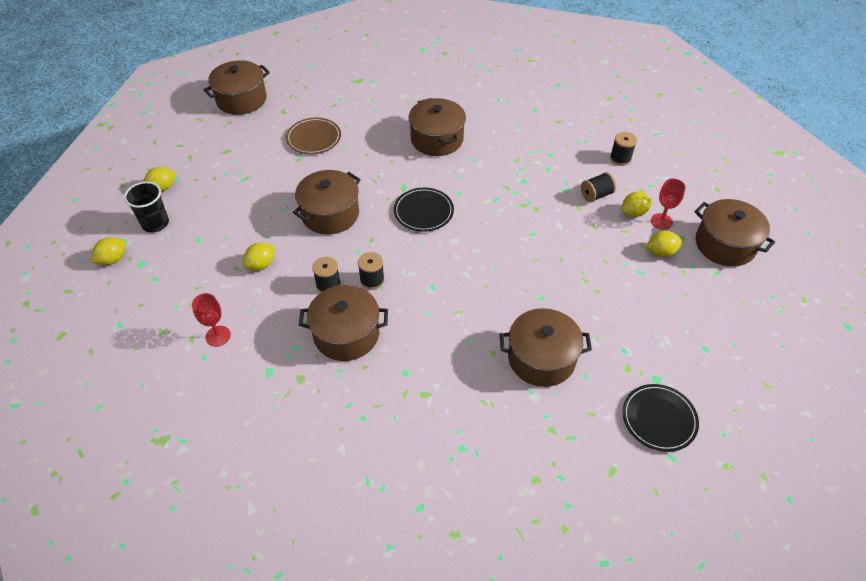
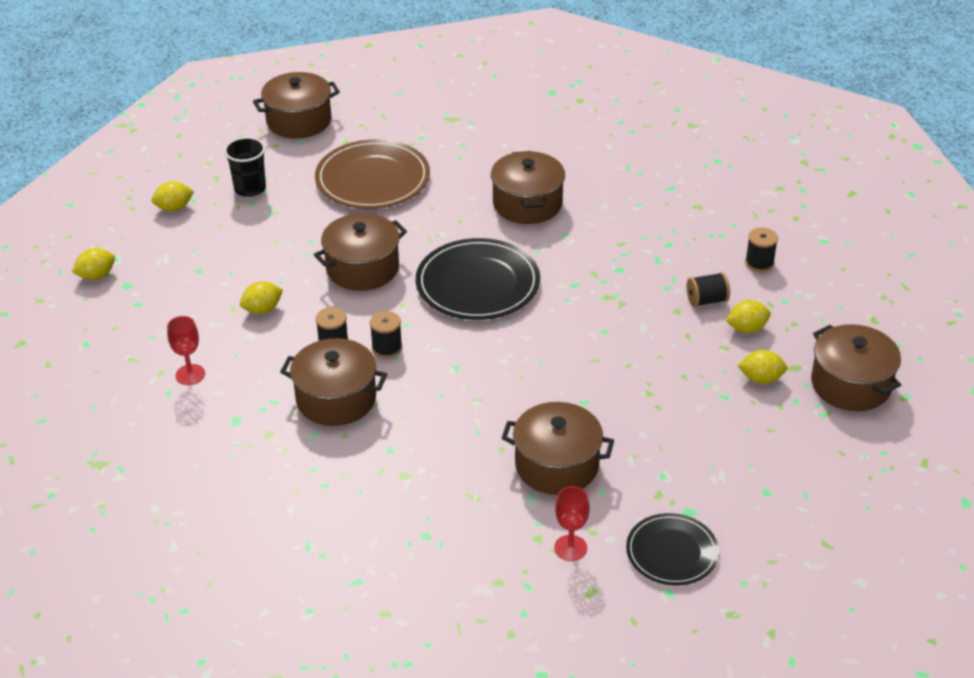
camera: 15 degrees right, 10 degrees down
(155, 223) = (155, 245): black cup -> black cup (250, 188)
(313, 138) = (373, 179): brown plate -> brown plate, size x1.62
(423, 211) = (478, 284): black plate -> black plate, size x1.62
(661, 221) = (779, 344): red goblet -> red goblet (570, 548)

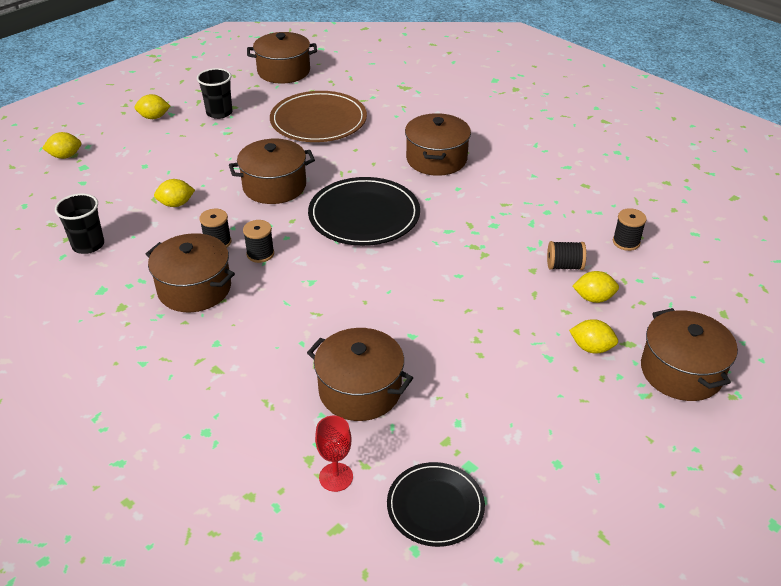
camera: 15 degrees right, 0 degrees up
(190, 375) = (88, 245): red goblet -> black cup

